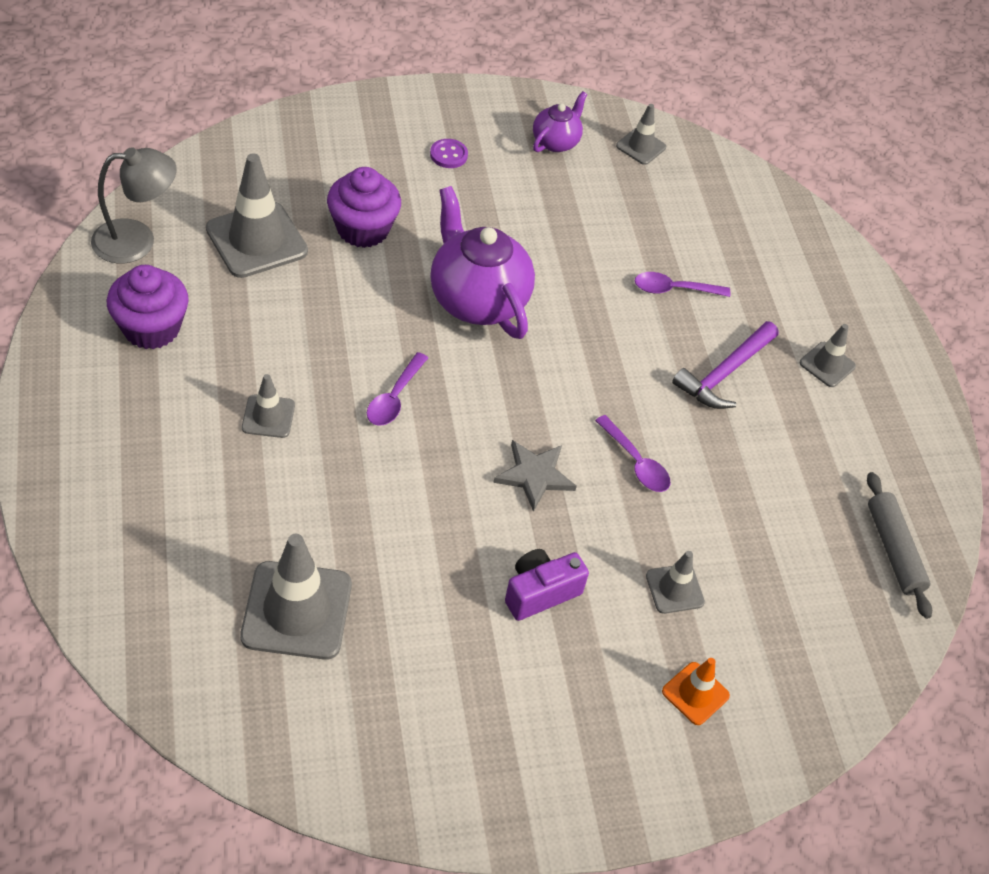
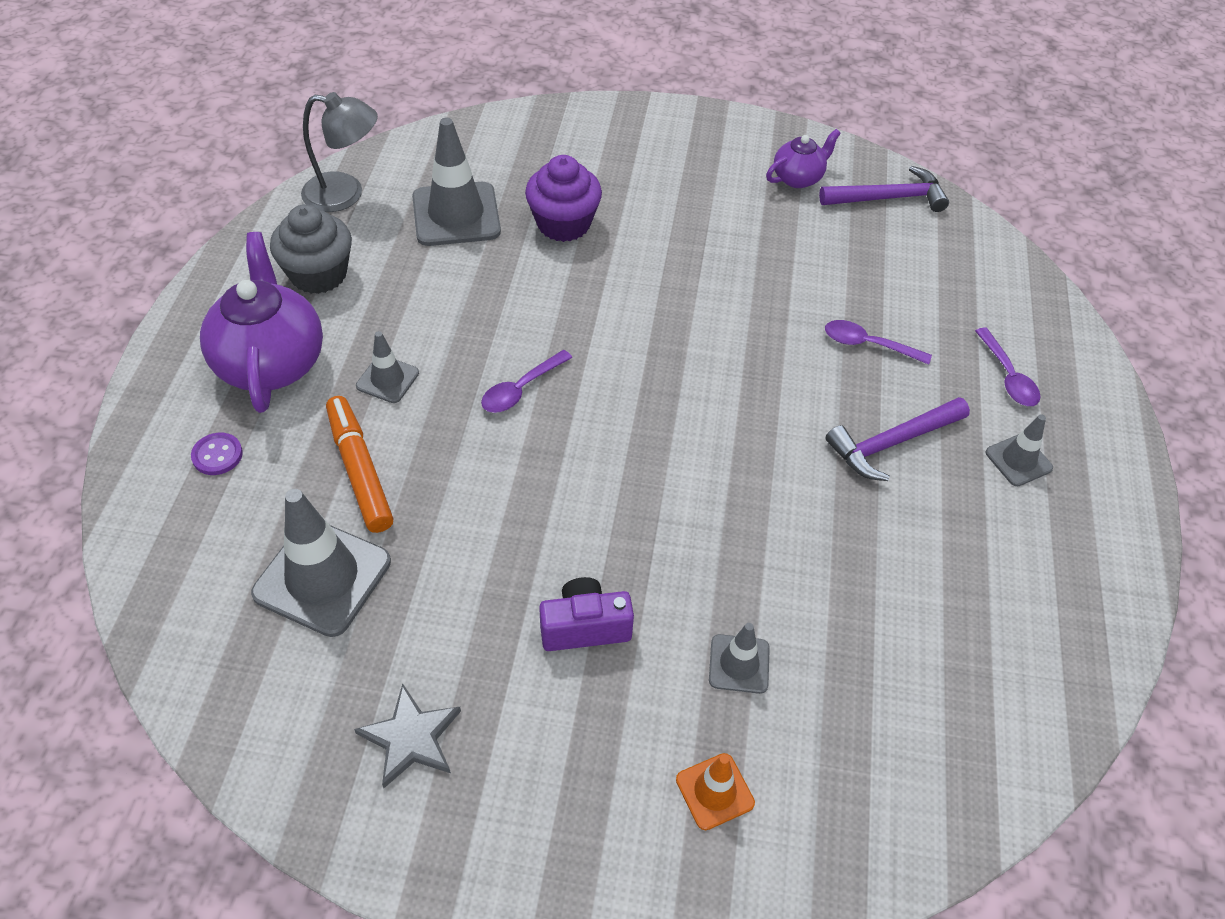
camera: 25 degrees right, 0 degrees up
(151, 328) = (319, 274): purple cupcake -> grey cupcake
(283, 507) = (360, 470): none -> orange marker
(448, 155) = (681, 171): purple button -> purple button (217, 455)
(477, 299) = (649, 312): purple teapot -> purple teapot (271, 362)
(534, 475) = (633, 501): grey star -> grey star (411, 738)
(636, 462) = (751, 514): purple spoon -> purple spoon (1008, 376)
(641, 146) = (888, 198): grey traffic cone -> purple hammer
(893, 550) = (1026, 690): grey rolling pin -> none

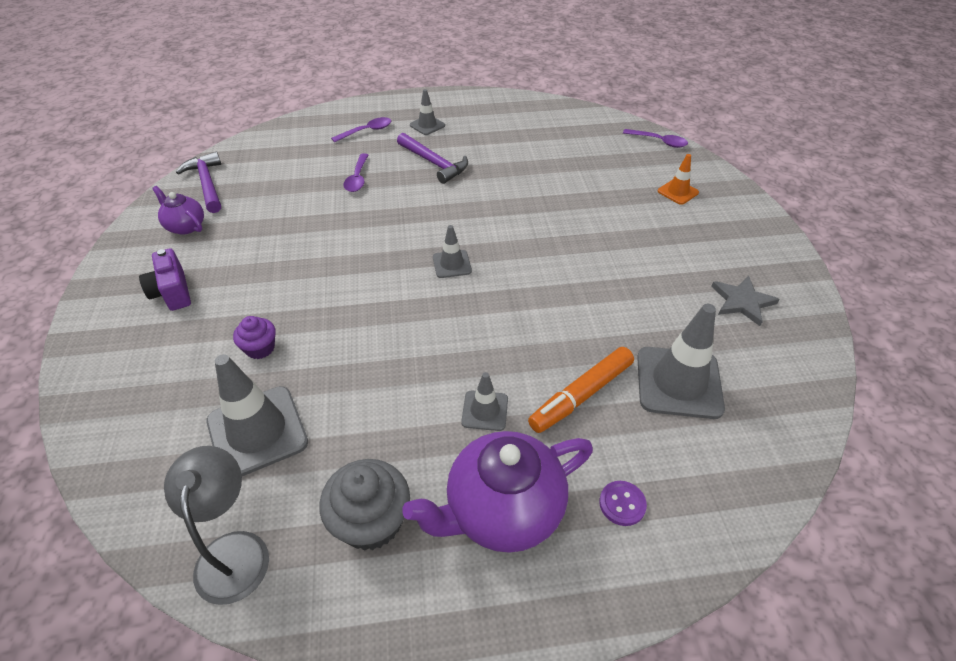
camera: 105 degrees left, 5 degrees down
(521, 389) = (460, 325): purple spoon -> purple spoon (659, 141)
(563, 224) = (260, 348): purple cupcake -> purple cupcake, size x0.59
(585, 627) = (625, 251): purple camera -> purple camera (172, 292)
(739, 664) = (607, 194): grey traffic cone -> grey traffic cone (452, 264)

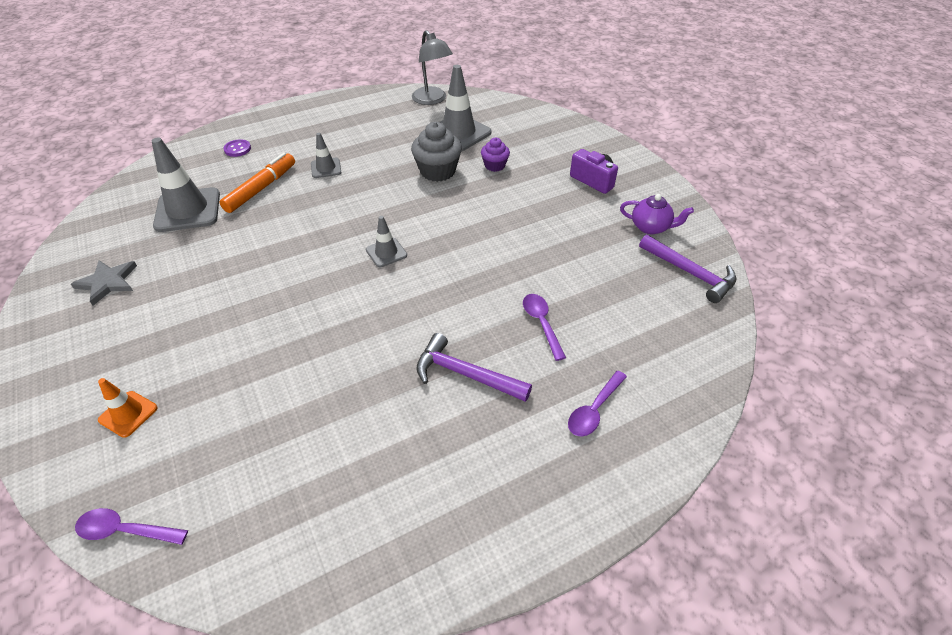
camera: 160 degrees right, 0 degrees up
(371, 521) = (372, 119): grey cupcake -> grey cupcake (438, 171)
(427, 125) = (517, 452): grey traffic cone -> none
(502, 510) = (305, 134): purple teapot -> none

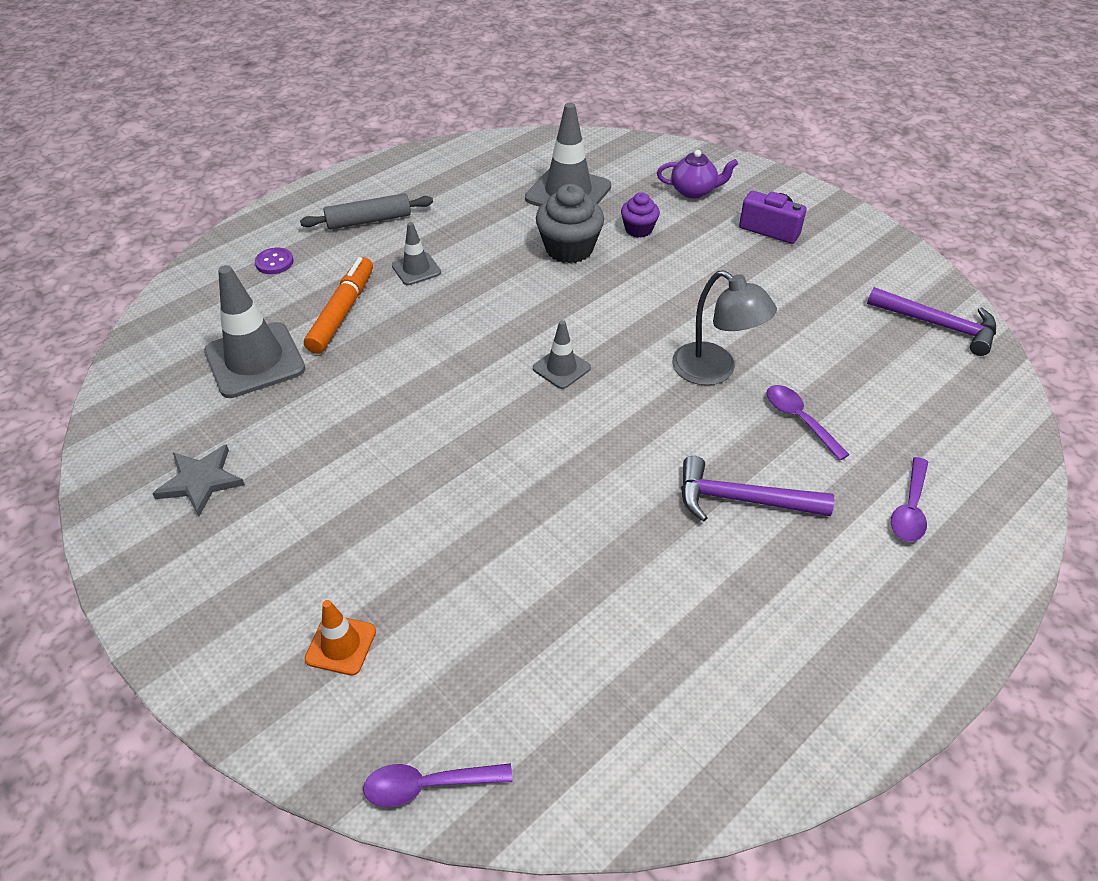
camera: 15 degrees left, 0 degrees up
(313, 131) = (369, 220): none -> grey rolling pin
(432, 100) = (509, 151): grey lamp -> grey lamp (714, 371)
(651, 227) = (867, 277): purple teapot -> purple teapot (694, 191)

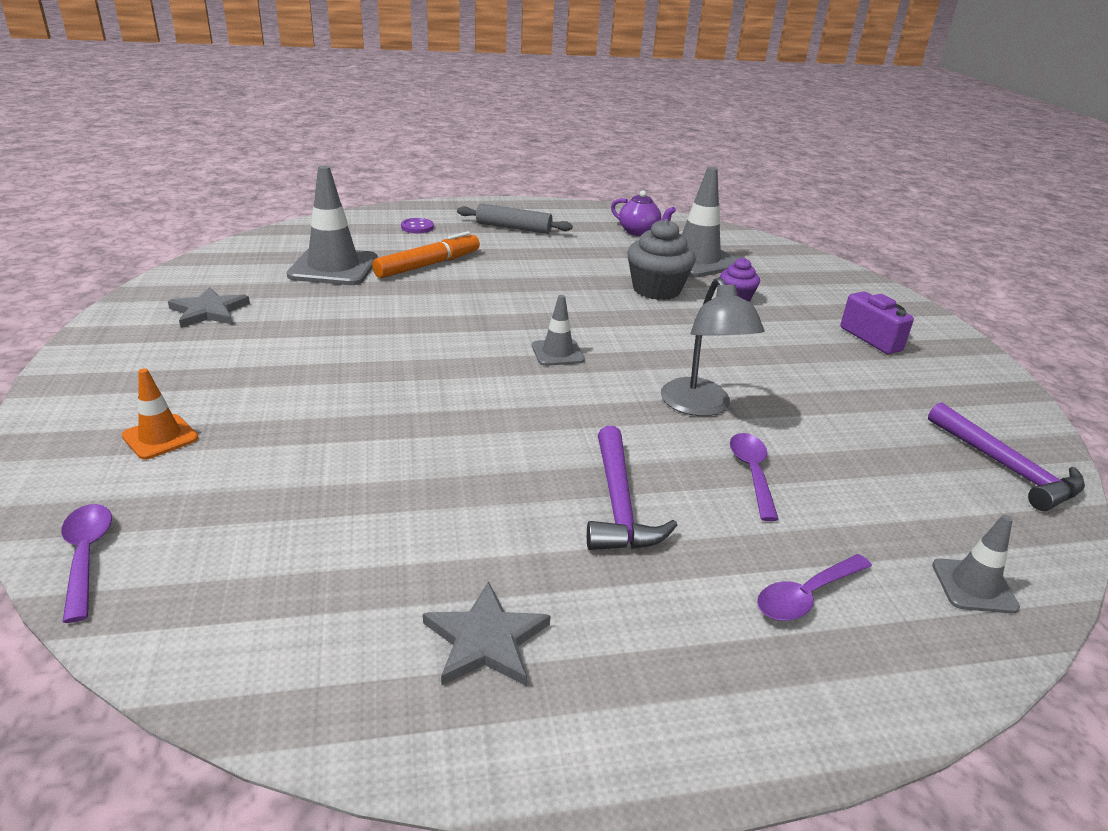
camera: 30 degrees right, 15 degrees down
(416, 269) = (514, 261): grey traffic cone -> grey traffic cone (974, 586)
(428, 785) = (86, 556): purple spoon -> purple spoon turned 45 degrees clockwise
(694, 191) = (819, 293): purple teapot -> purple teapot (639, 232)
(742, 500) = (619, 504): purple hammer -> purple hammer turned 135 degrees counterclockwise
(766, 665) = (485, 640): none -> grey star

